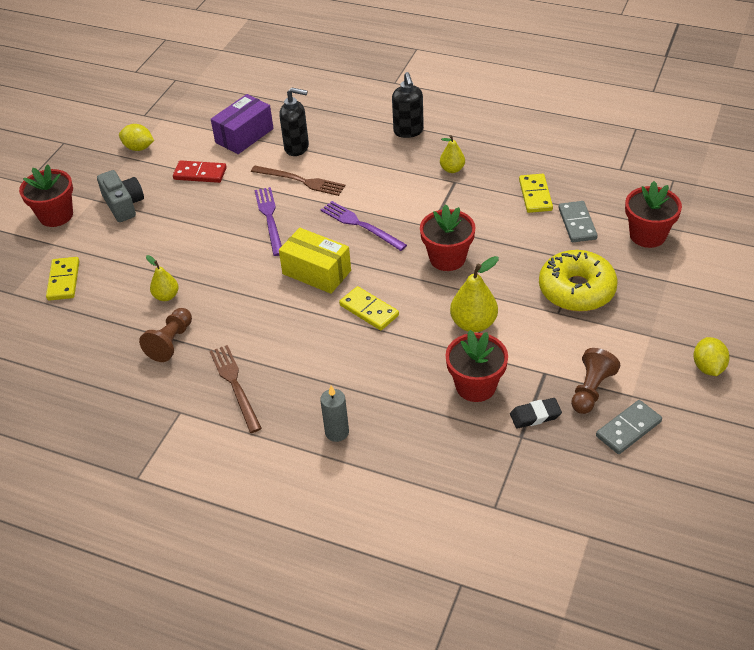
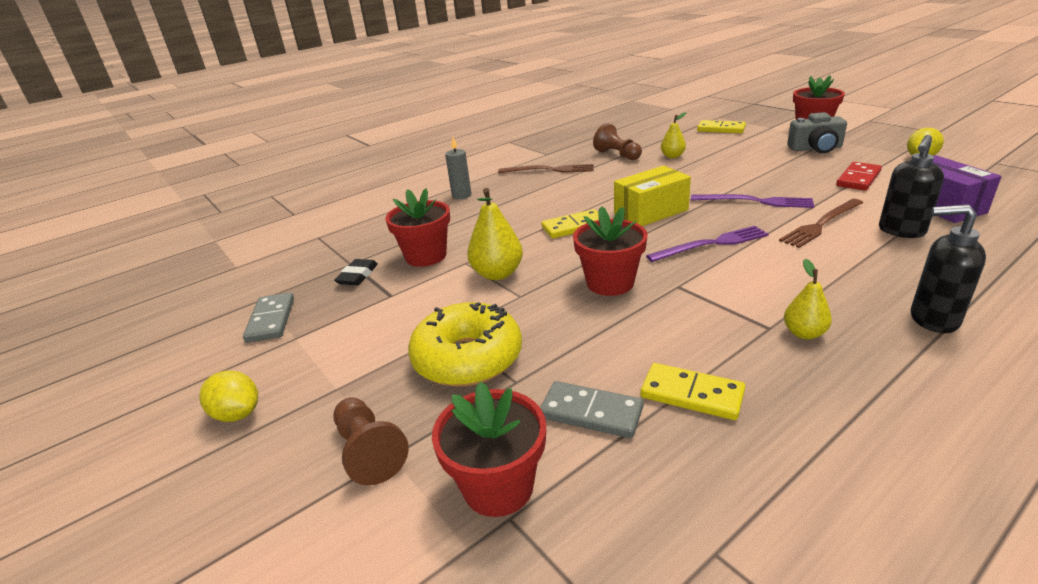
camera: 120 degrees right, 15 degrees down
(591, 390) = (336, 315): brown pawn -> brown pawn (369, 452)

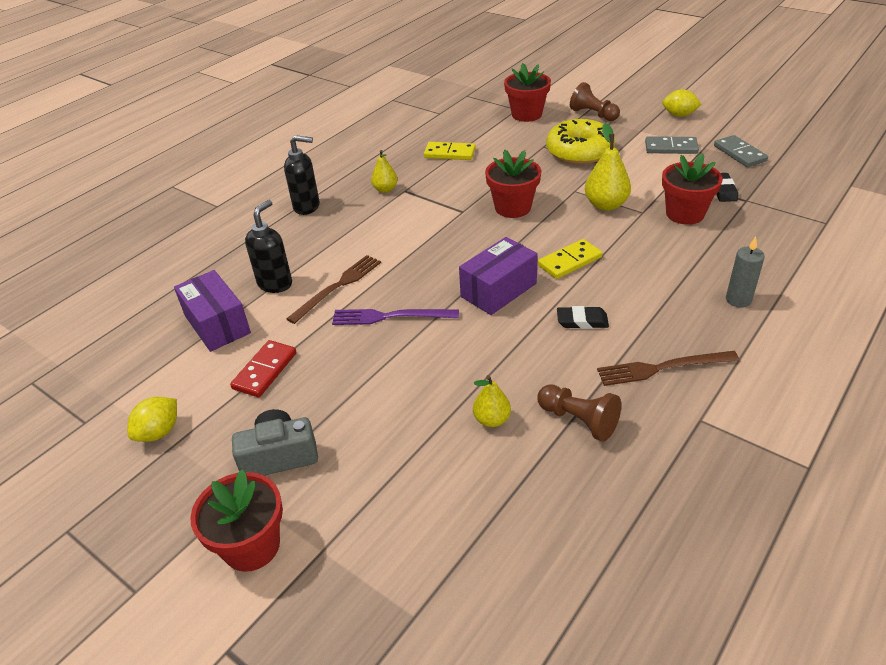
camera: 165 degrees right, 10 degrees up
(588, 191) = (582, 321): none -> black eraser
(591, 413) = (497, 140): grey domino -> grey domino (671, 148)
(651, 212) = (498, 290): yellow box -> purple box
(711, 244) = (437, 253): purple fork -> none
(721, 129) = (413, 539): yellow domino -> none

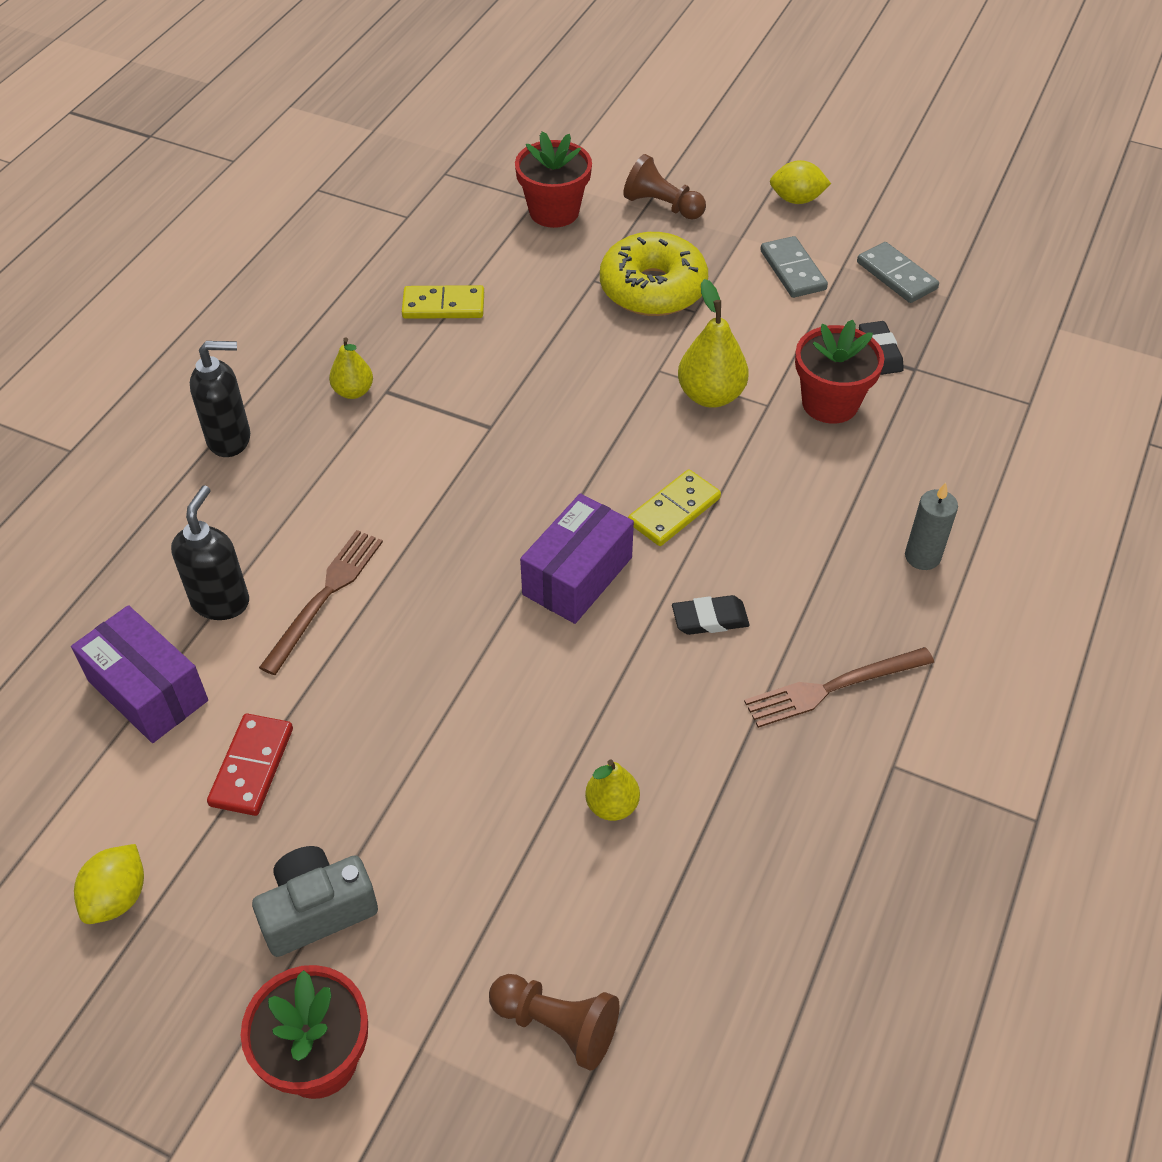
camera: 15 degrees left, 10 degrees up
(390, 317) = (422, 644): purple fork -> none
(513, 208) = (568, 413): red flower pot -> none
(579, 420) = (732, 790): brown pawn -> brown pawn (557, 1025)
(671, 148) = (793, 270): grey domino -> grey domino turned 75 degrees clockwise

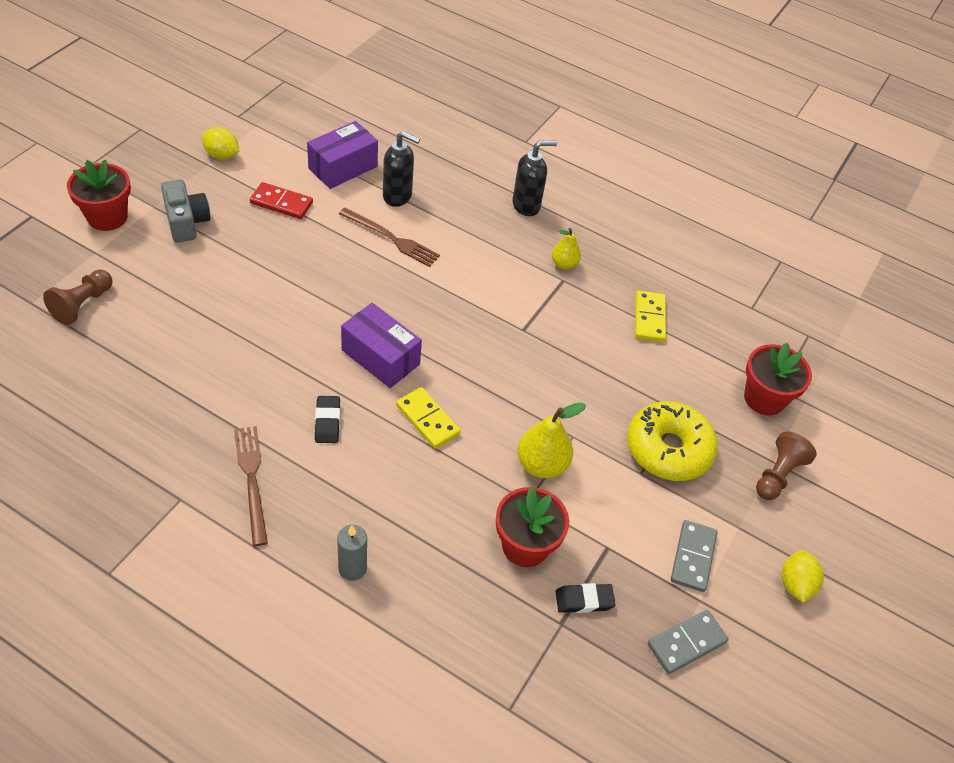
camera: 90 degrees right, 0 degrees up
(230, 439) = (526, 205): black soap dispenser -> black soap dispenser turned 105 degrees counterclockwise
(612, 805) = (204, 347): yellow pear -> none
(793, 270) = (693, 557): grey domino -> grey domino turned 60 degrees counterclockwise

